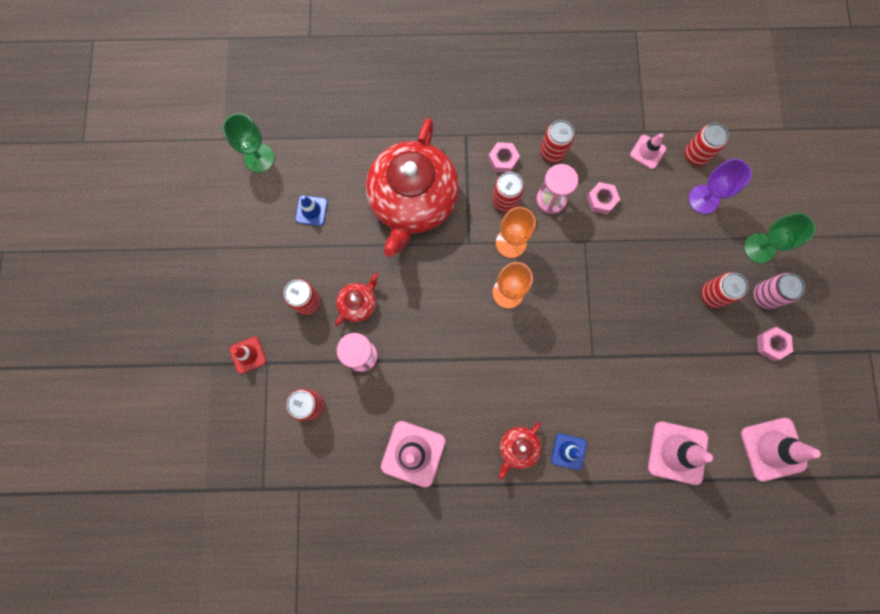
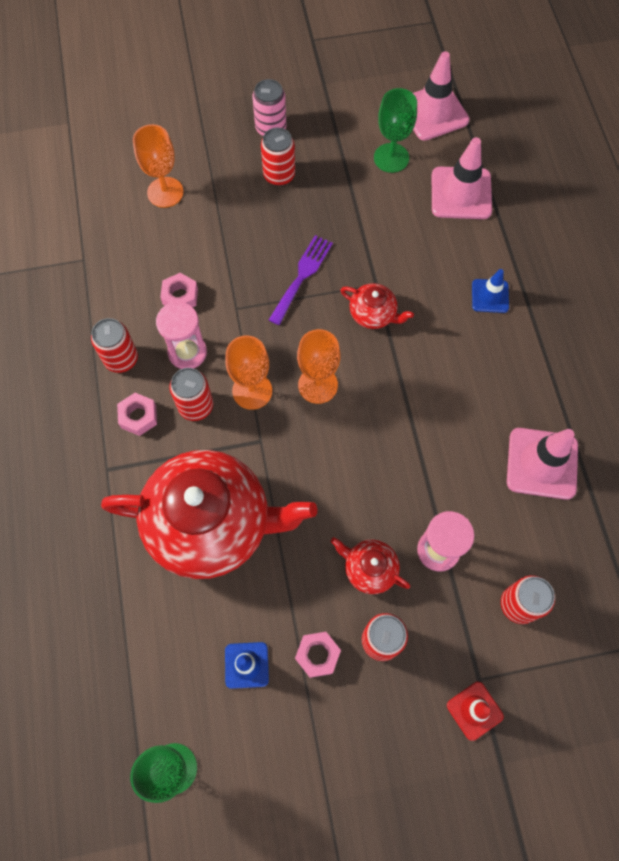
camera: 100 degrees left, 10 degrees down
(517, 448) = (501, 348): red teapot -> red teapot (373, 314)
(608, 297) = (302, 276): none -> purple fork
(647, 152) = (110, 254): pink traffic cone -> none
(696, 154) = (109, 204): red can -> none
(703, 199) = (165, 192): purple goblet -> orange goblet
(759, 248) = (216, 136): green goblet -> green goblet (391, 158)
(771, 344) = (323, 119): pink nut -> pink nut (317, 655)

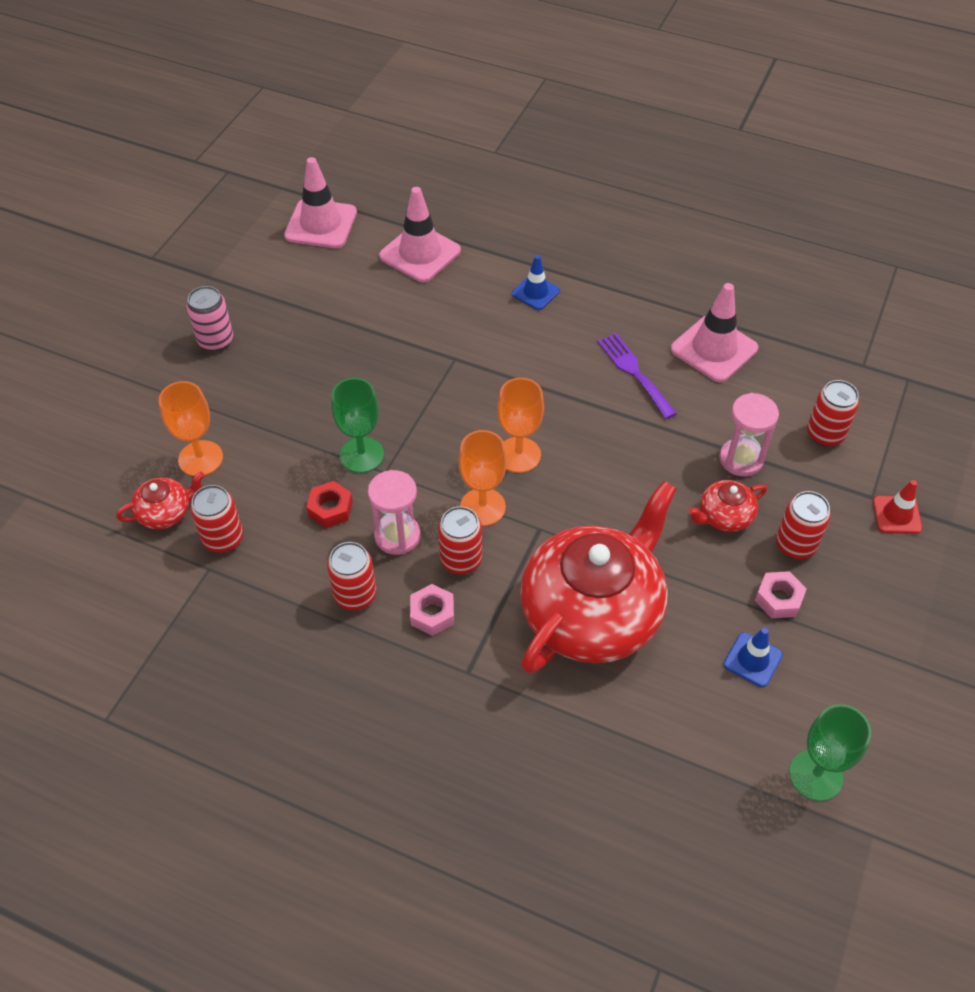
camera: 55 degrees left, 15 degrees down
(180, 296) = (330, 509): pink nut -> red nut
(279, 175) = (273, 362): red can -> red can (223, 538)
(302, 276) = (397, 404): purple fork -> purple fork (634, 372)
(373, 314) = (482, 376): red teapot -> red teapot (165, 512)
(391, 158) = (338, 276): green goblet -> green goblet (362, 455)

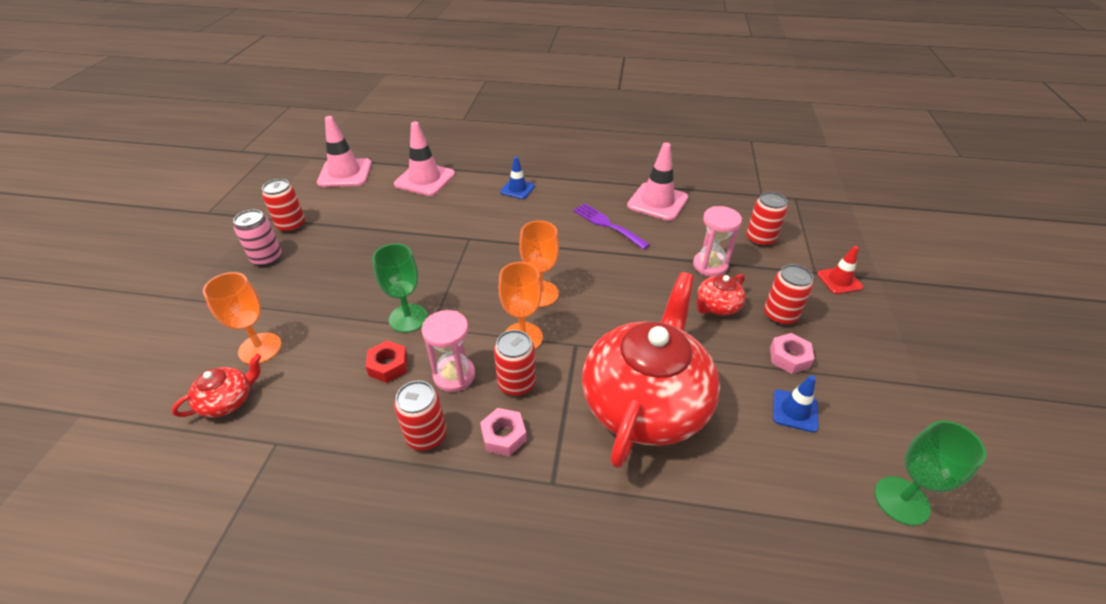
camera: 15 degrees left, 10 degrees down
(223, 538) = (288, 412): red can -> red can (291, 225)

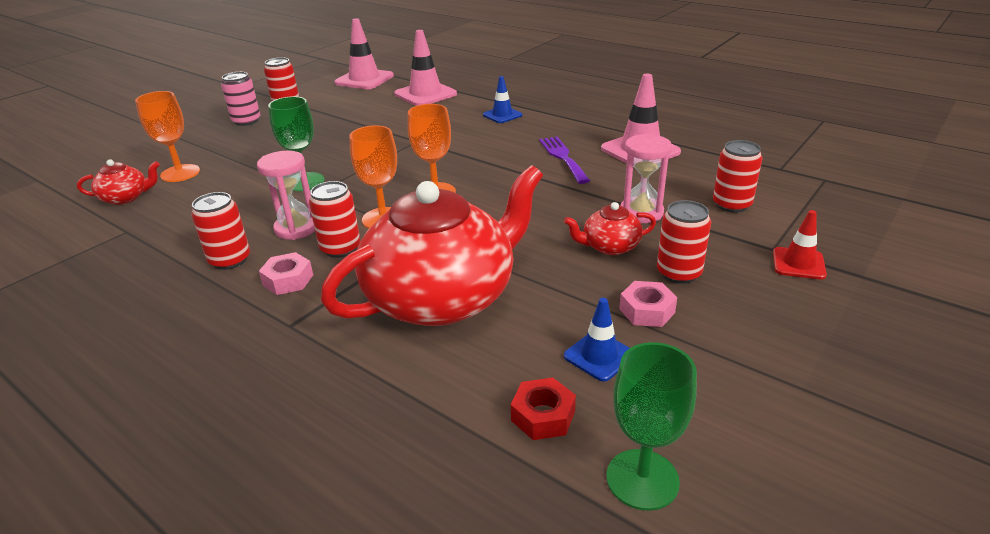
camera: 30 degrees right, 10 degrees down
(388, 366) = (254, 208): red nut -> red nut (543, 416)

